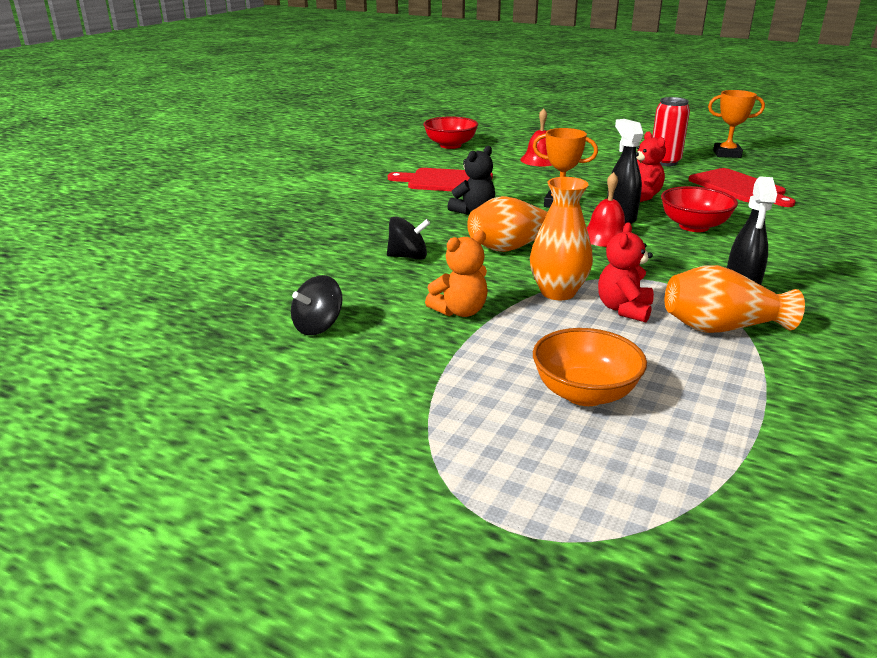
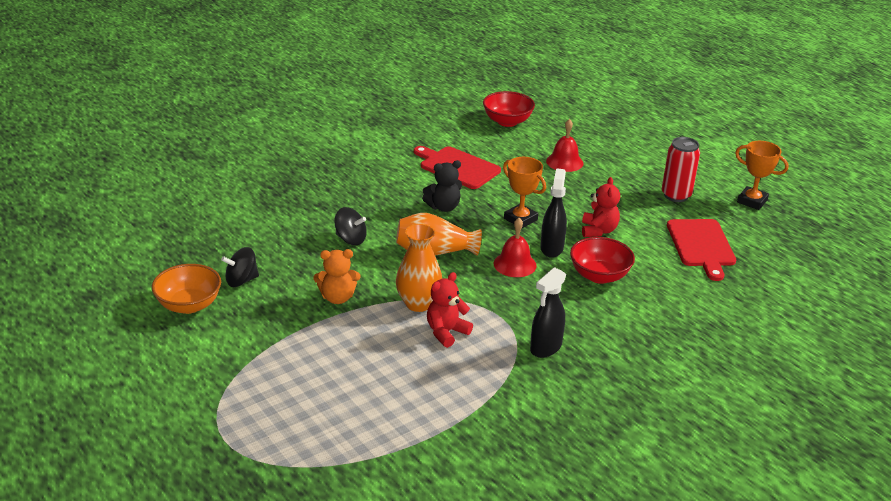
camera: 25 degrees right, 5 degrees up
(584, 393) = (347, 382): orange bowl -> orange bowl (189, 305)
(721, 328) = (493, 369): orange vase -> none

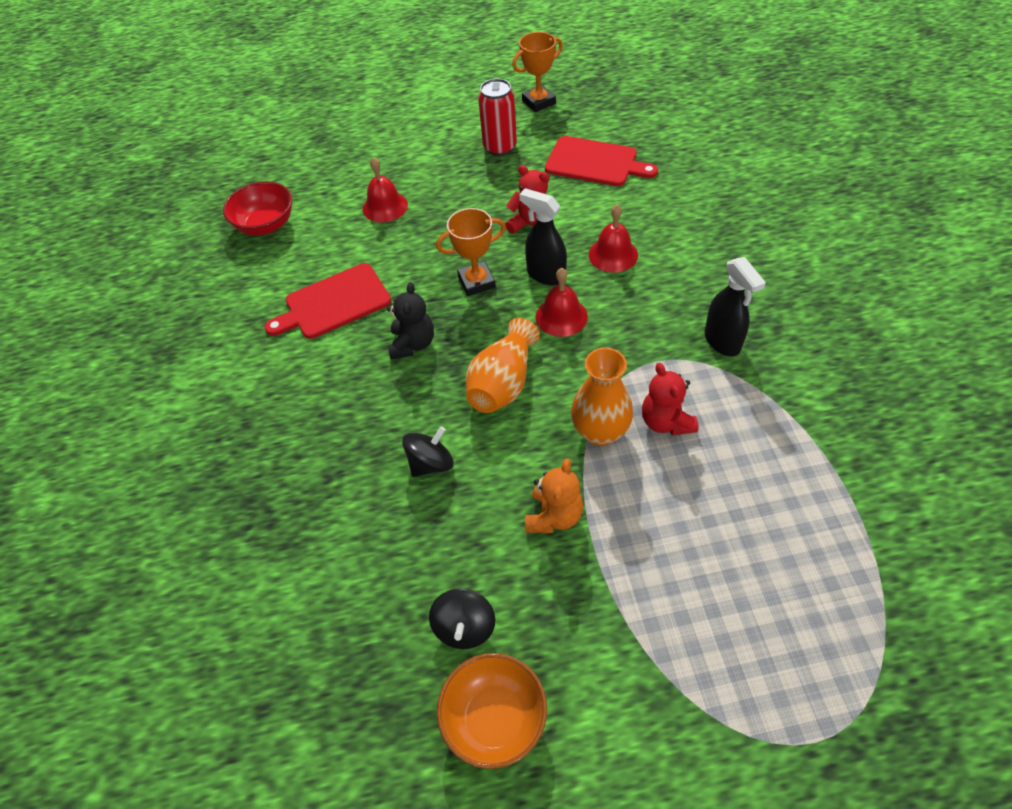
camera: 60 degrees left, 20 degrees up
(599, 276) = (613, 254): red bowl -> red bell

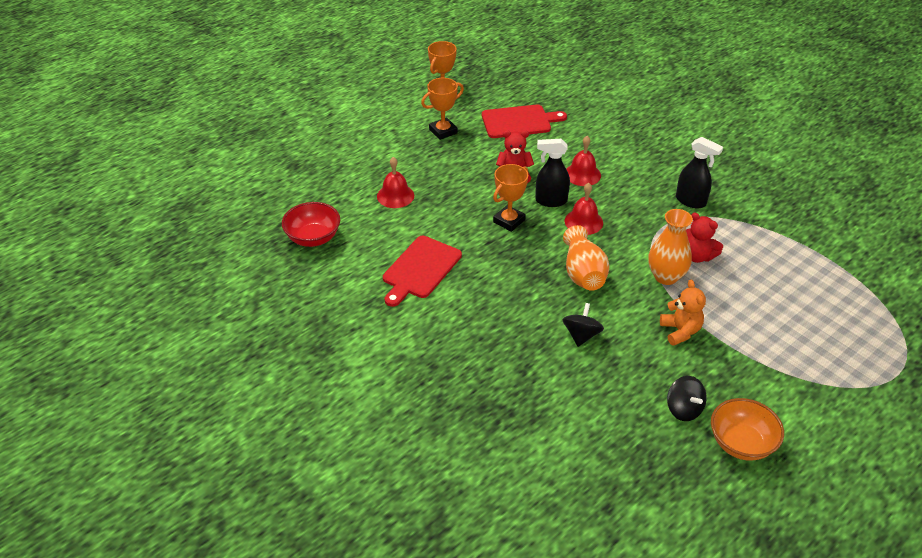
camera: 35 degrees left, 10 degrees down
(412, 344) = (502, 273): black teddy bear -> none
(500, 147) = (443, 131): red can -> orange trophy

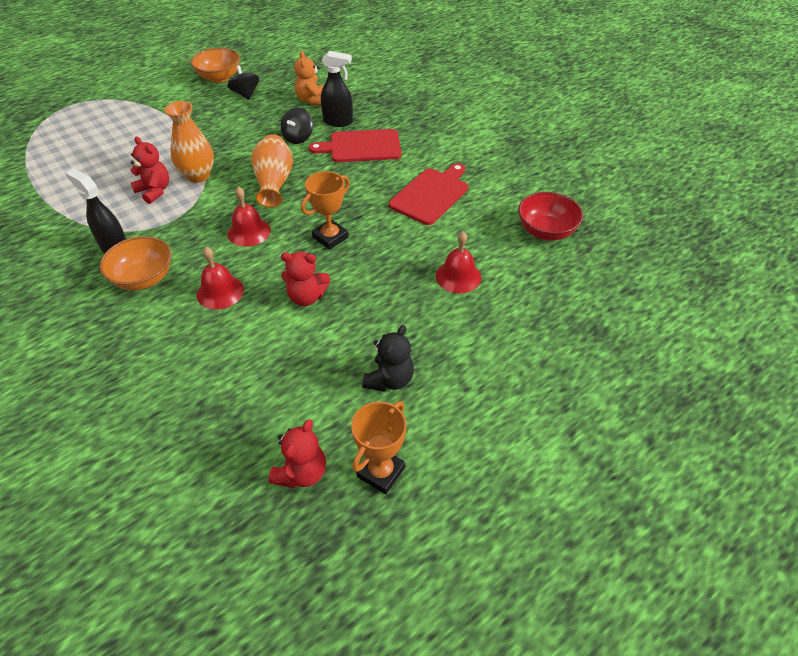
camera: 175 degrees left, 5 degrees up
(443, 131) = (389, 379): orange trophy -> black teddy bear
(487, 91) = (301, 473): none -> red teddy bear
(519, 121) = (270, 392): red cutting board -> red cutting board (362, 146)
(550, 201) = (275, 258): black spray bottle -> black spray bottle (338, 122)
(648, 180) = (144, 278): none -> orange bowl
(680, 331) = (215, 136): orange teddy bear -> orange teddy bear (312, 100)

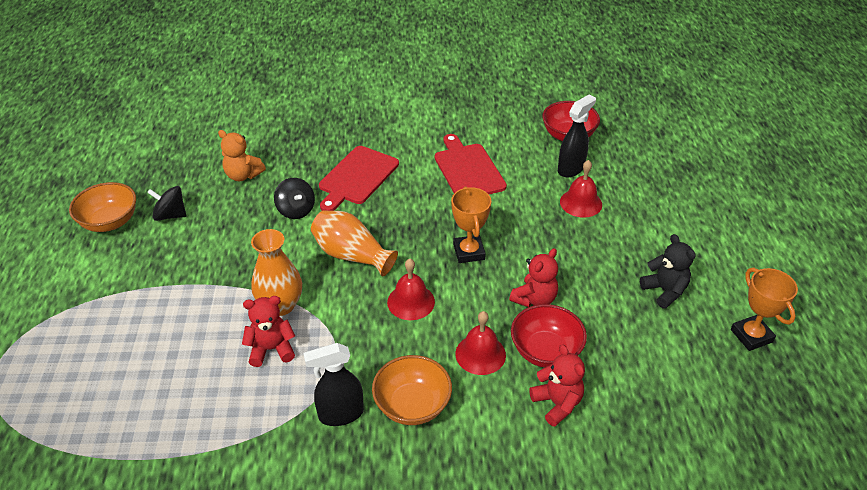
camera: 55 degrees left, 5 degrees down
(250, 328) = (545, 351): none -> red bowl
(301, 473) = (728, 381): red teddy bear -> red teddy bear (557, 403)
(338, 122) = (300, 174): black spray bottle -> black spray bottle (571, 169)

